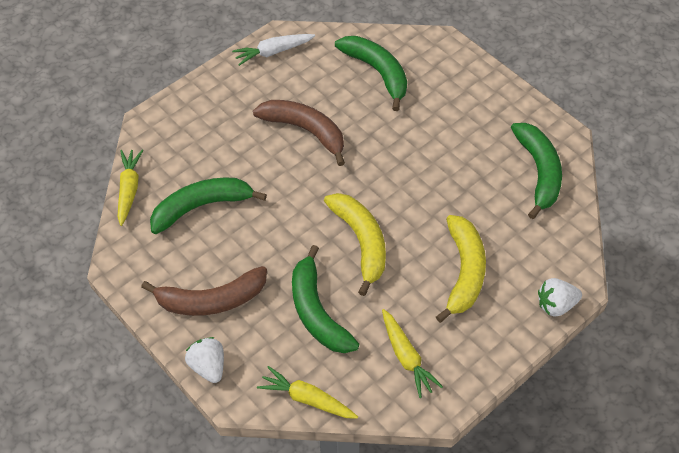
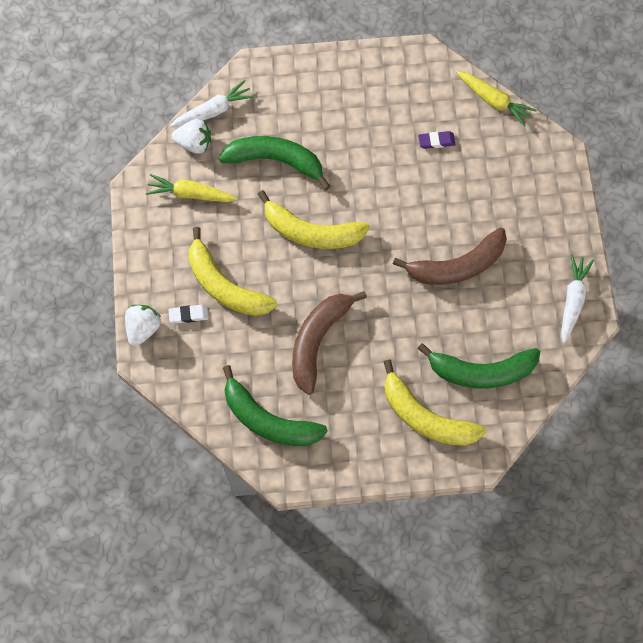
camera: 125 degrees right, 15 degrees up
(201, 207) = (436, 141): green banana -> purple eraser
(208, 366) = (289, 66): white strawberry -> white strawberry (194, 143)
(211, 300) = (343, 99): brown banana -> brown banana (317, 341)
(307, 399) = (213, 111): yellow carrot -> white carrot
(442, 84) = (426, 417): none -> yellow banana
(513, 280) = (188, 315): none -> white eraser

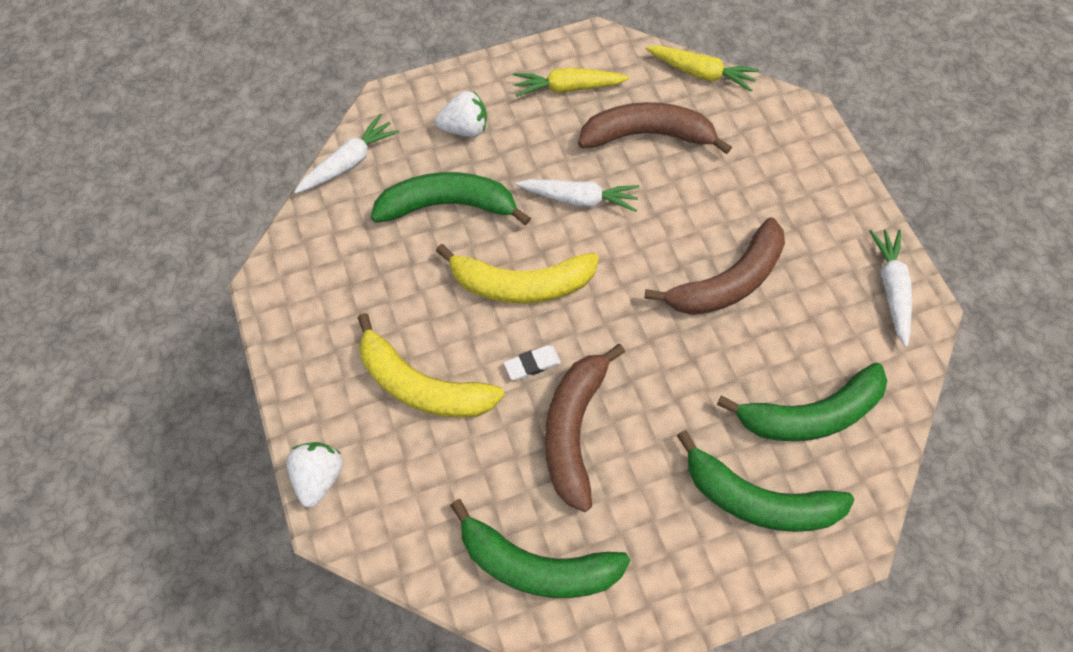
camera: 15 degrees left, 5 degrees down
(188, 315) = (381, 440): white eraser -> white eraser (532, 364)
(191, 194) = (344, 273): yellow carrot -> yellow carrot (568, 88)
(194, 143) = (333, 208): white strawberry -> white strawberry (465, 128)
(371, 179) = (579, 199): none -> white carrot
(426, 417) = (758, 499): yellow banana -> green banana
(436, 141) = (647, 135): purple eraser -> brown banana

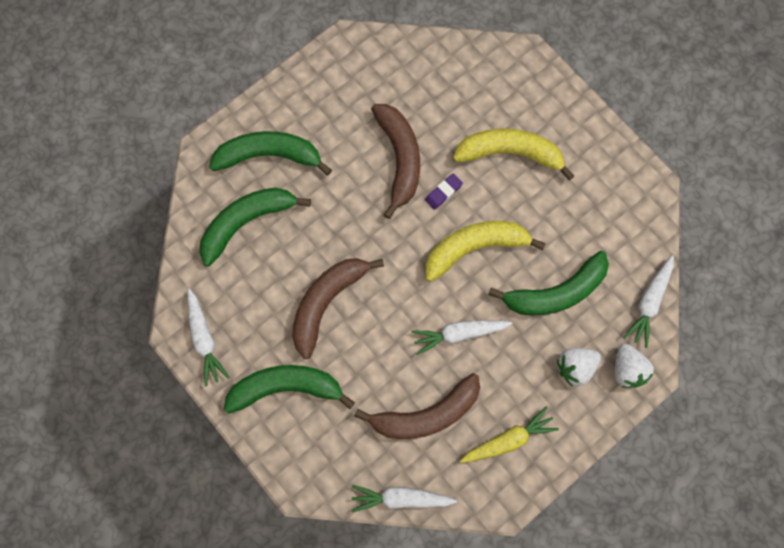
camera: 160 degrees right, 10 degrees up
(319, 476) = (546, 77): white strawberry -> white strawberry (627, 369)
(532, 364) = (443, 192): white eraser -> purple eraser
(537, 565) = (392, 73): green banana -> green banana (285, 387)
(700, 73) = (401, 498): yellow carrot -> white carrot

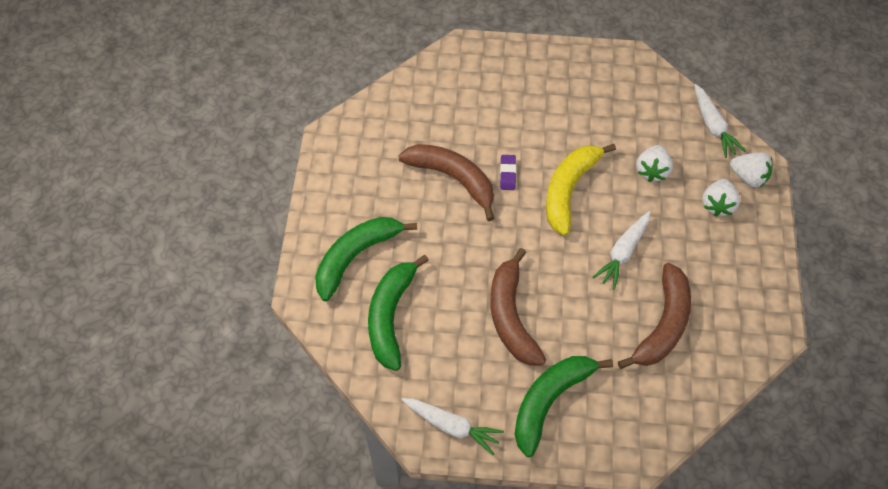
camera: 45 degrees left, 15 degrees down
(401, 498) = (712, 395): white carrot -> none
(508, 440) = (732, 289): yellow carrot -> none
(509, 153) = (522, 113): yellow banana -> none
(556, 292) = (652, 171): green banana -> white strawberry

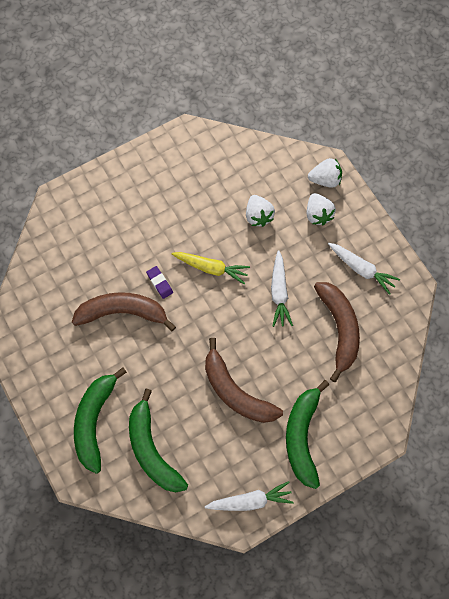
camera: 35 degrees left, 10 degrees up
(568, 190) = (211, 268): yellow banana -> yellow carrot
(713, 126) = (277, 154): white carrot -> white carrot (361, 269)

